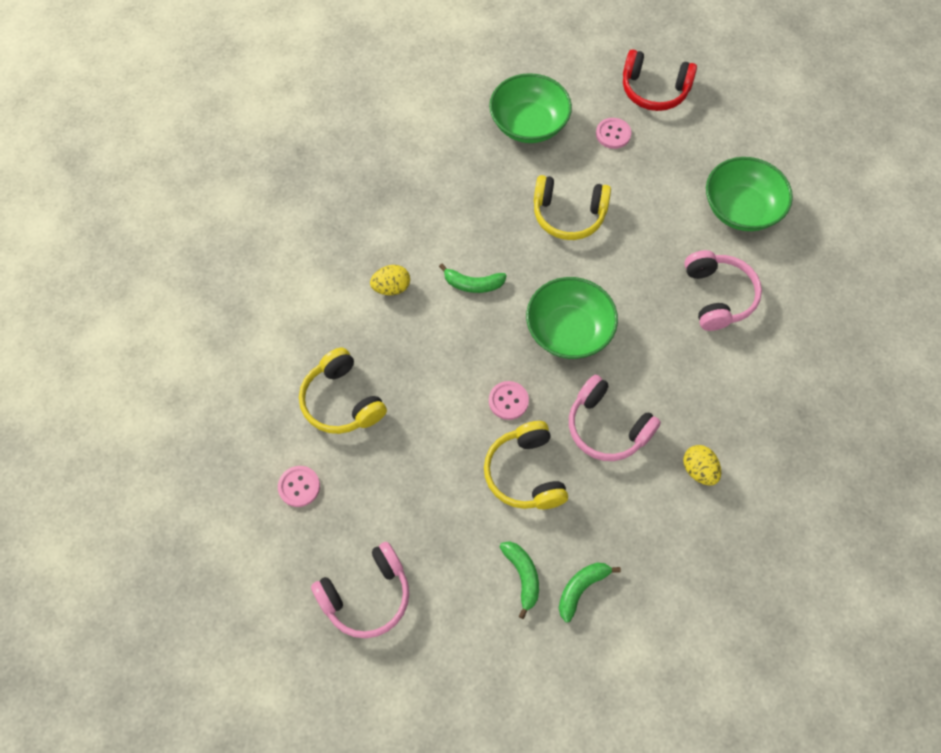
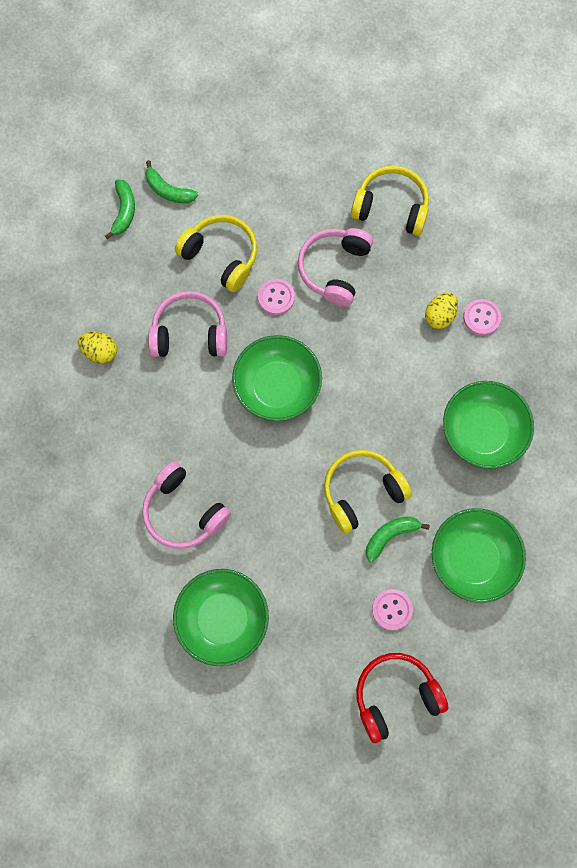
camera: 140 degrees right, 10 degrees up
(299, 487) = (363, 134): pink button -> pink button (481, 317)
(367, 596) = (257, 107): pink headphones -> pink headphones (334, 269)
(443, 190) = (482, 432): none -> green bowl
(473, 284) = (382, 367): green banana -> green banana (390, 535)

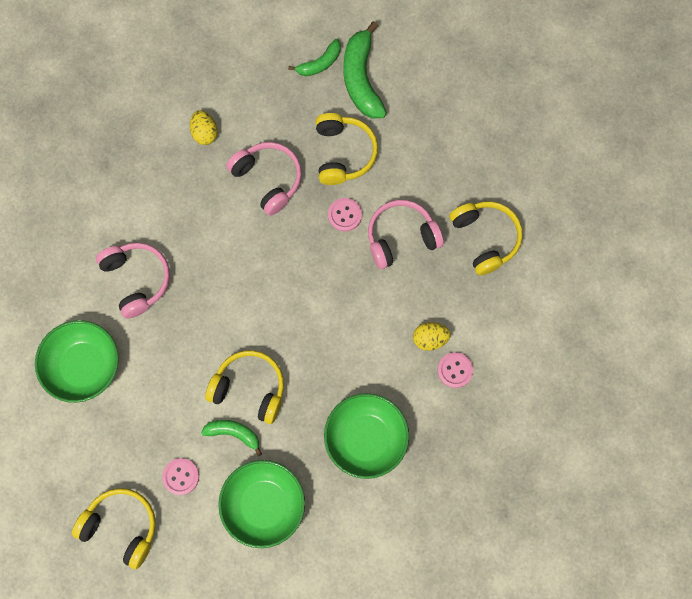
camera: 50 degrees right, 0 degrees up
(168, 190) = (361, 79): green banana -> green banana, size x1.76
(183, 511) = (137, 280): pink headphones -> pink headphones turned 150 degrees clockwise
(277, 386) = (279, 269): green bowl -> none
(395, 695) = (121, 526): red headphones -> yellow headphones

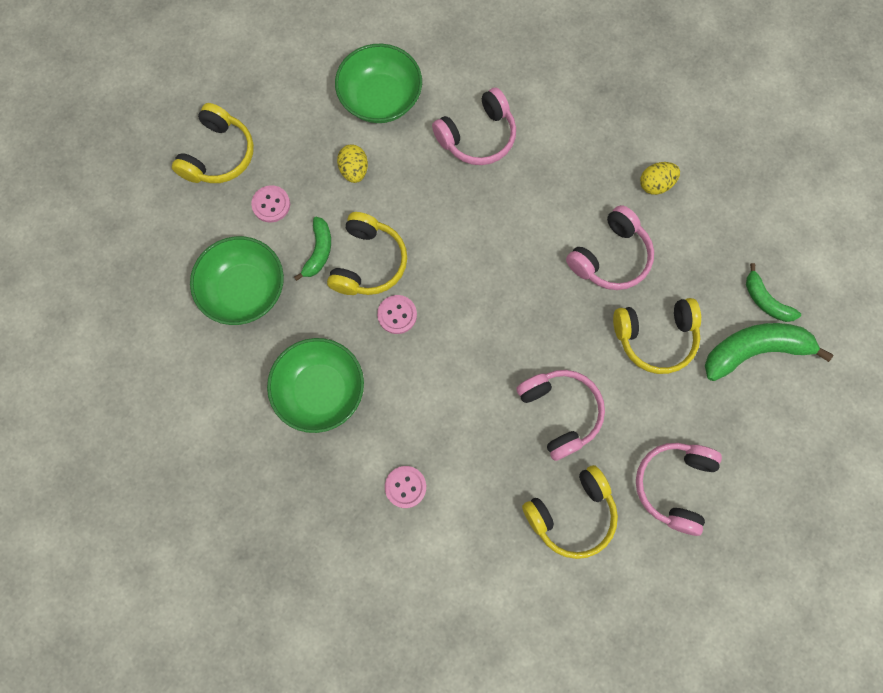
camera: 85 degrees right, 0 degrees up
(344, 215) = (579, 345): pink button -> pink button (397, 315)
(430, 339) = (440, 455): yellow egg -> yellow egg (354, 170)
(467, 157) = (674, 485): none -> pink headphones

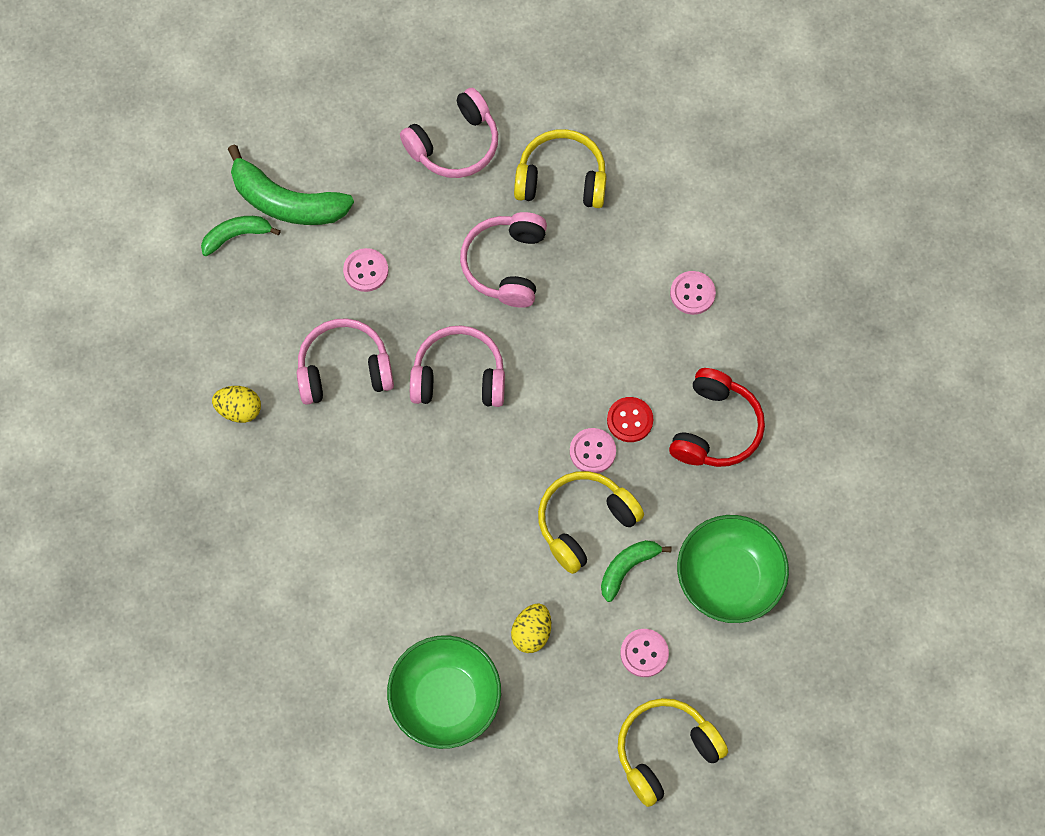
camera: 145 degrees left, 5 degrees down
(320, 391) = (715, 428): green bowl -> red headphones
(386, 355) = (630, 420): none -> red button
(478, 137) = (375, 582): pink headphones -> pink headphones (459, 376)
(655, 338) = (366, 271): yellow headphones -> pink button
(765, 300) = (236, 236): green banana -> green banana turned 105 degrees counterclockwise

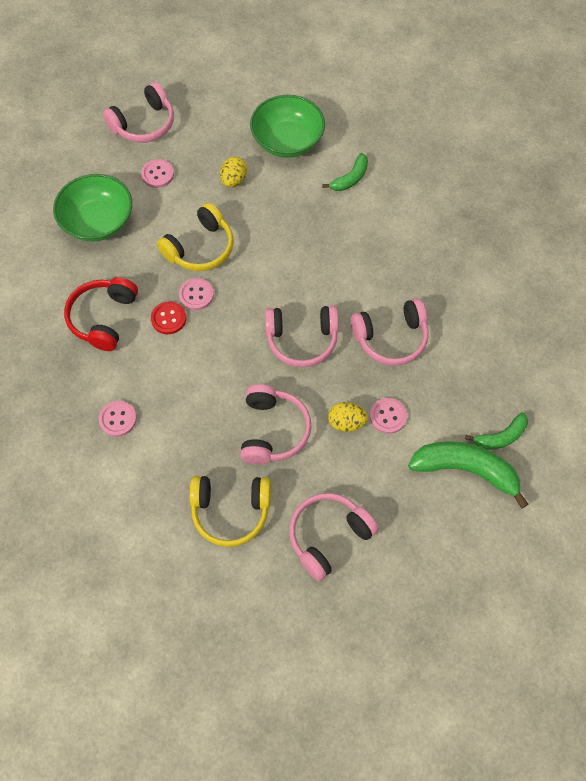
camera: 175 degrees right, 5 degrees down
(239, 410) = (464, 303): yellow egg -> yellow egg (346, 422)
(627, 568) = (169, 222): green banana -> green banana (350, 178)
(665, 751) = (144, 124): yellow headphones -> pink headphones

